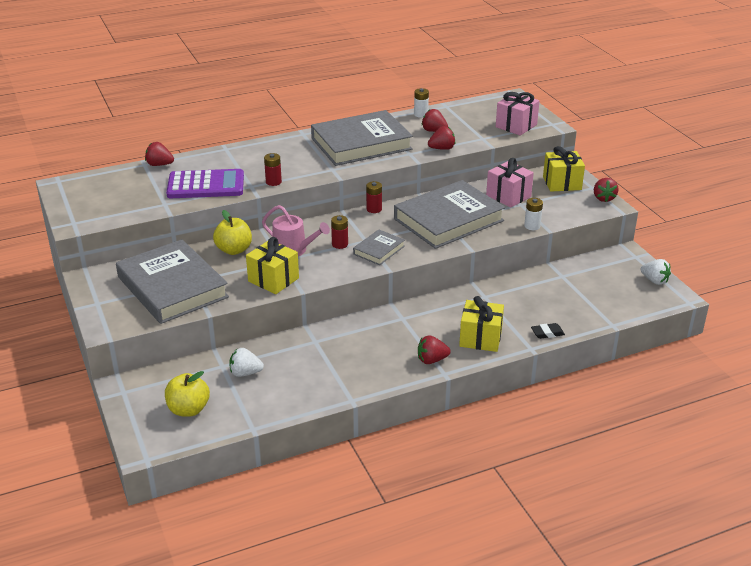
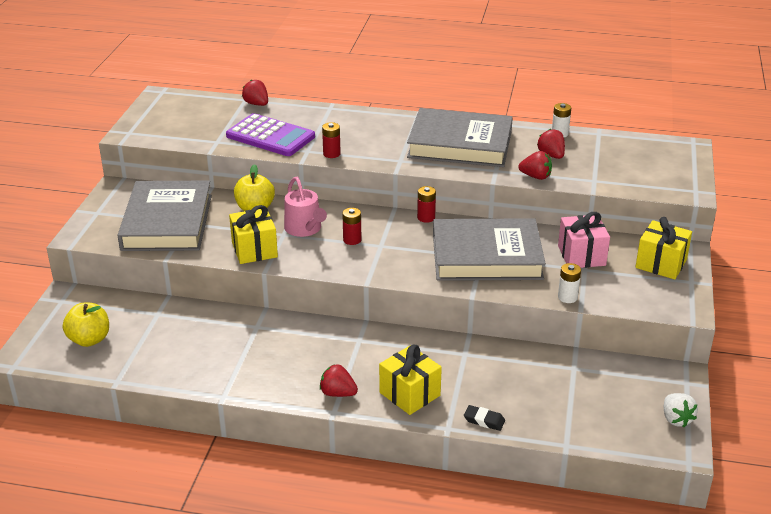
camera: 35 degrees right, 0 degrees up
(245, 373) = (167, 329): white strawberry -> none
(379, 250) = (381, 260): grey book -> none
(516, 126) = (650, 179): pink gift -> none
(603, 198) = (690, 298): red strawberry -> none

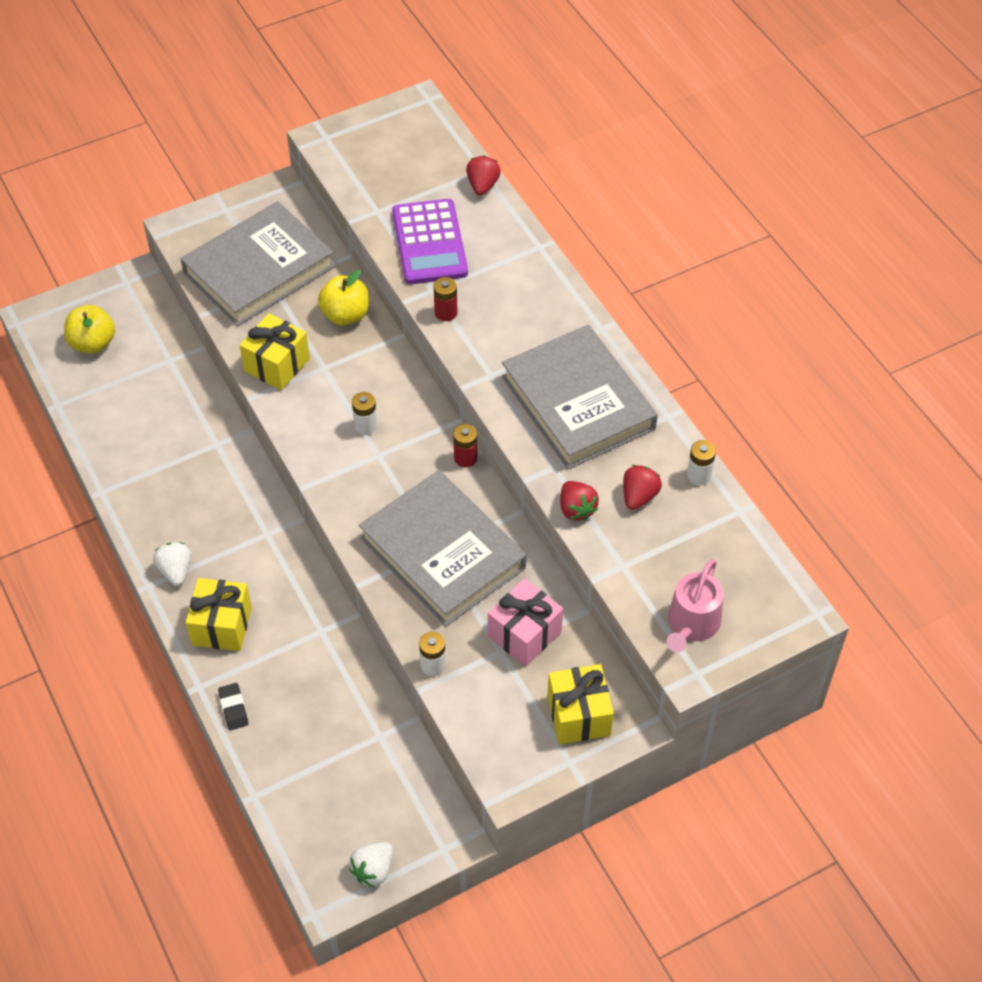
camera: 50 degrees right, 20 degrees up
(305, 229) = (349, 377): pink watering can -> pink watering can (691, 624)
(338, 393) = (176, 571): red strawberry -> white strawberry
(352, 240) = (366, 426): red battery -> white battery

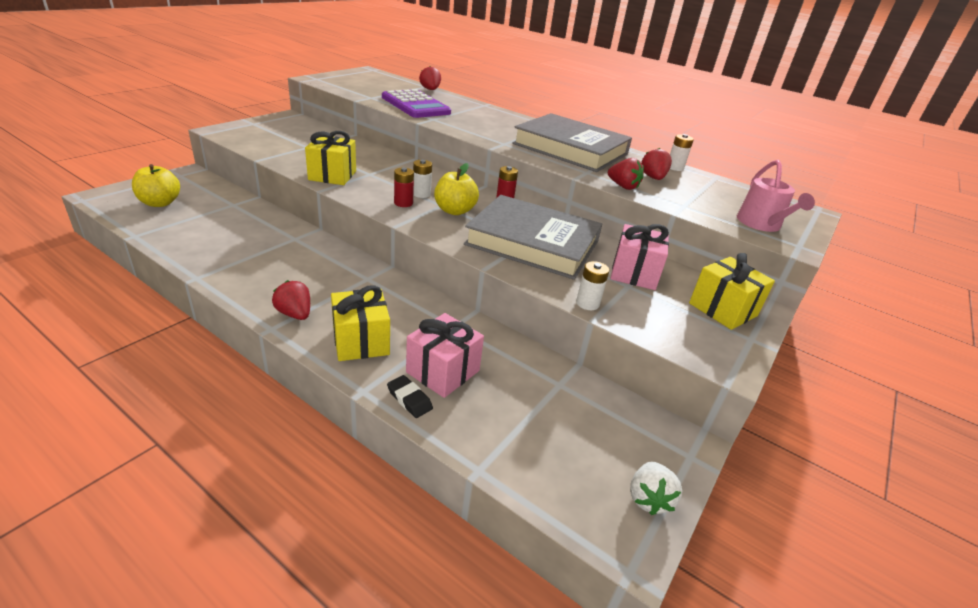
camera: 30 degrees left, 20 degrees down
(176, 571) = (295, 314): white strawberry -> red strawberry
(258, 270) = (292, 142): grey book -> none
(279, 686) = (443, 371): none -> pink gift
(345, 315) = (369, 154): yellow apple -> yellow apple (454, 211)
(446, 313) = (450, 125): red battery -> red battery (403, 203)

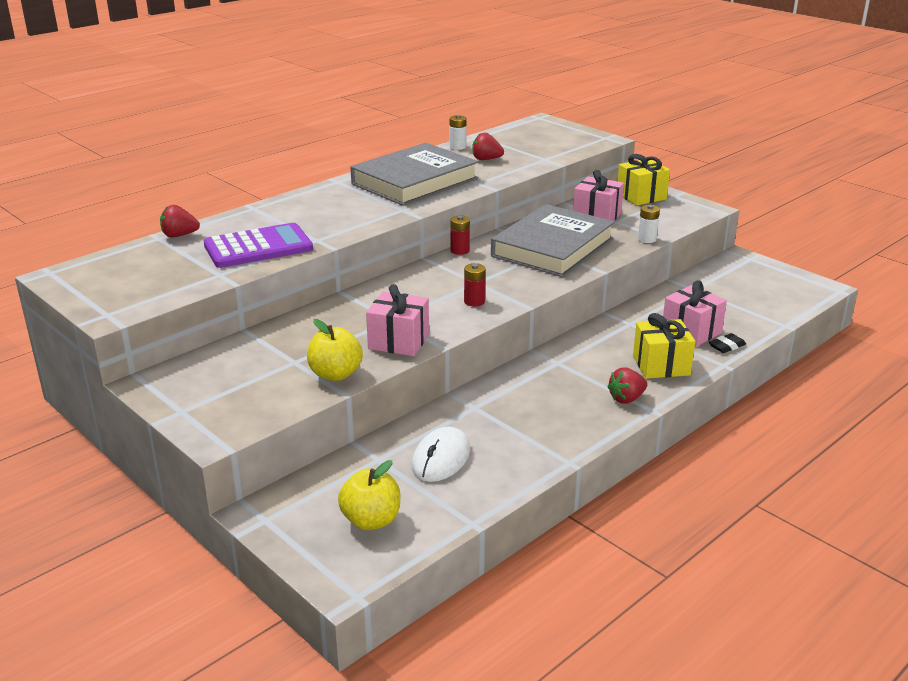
camera: 75 degrees left, 5 degrees down
(224, 225) = (441, 458): none -> white mouse
(332, 175) = (398, 341): yellow gift -> pink gift
(421, 194) = (449, 291): white battery -> none
(454, 211) = (490, 277): yellow apple -> yellow apple (335, 374)
(623, 186) = (510, 173): red strawberry -> none
(648, 498) = (788, 277): white strawberry -> none
(761, 224) = (573, 141): pink watering can -> none

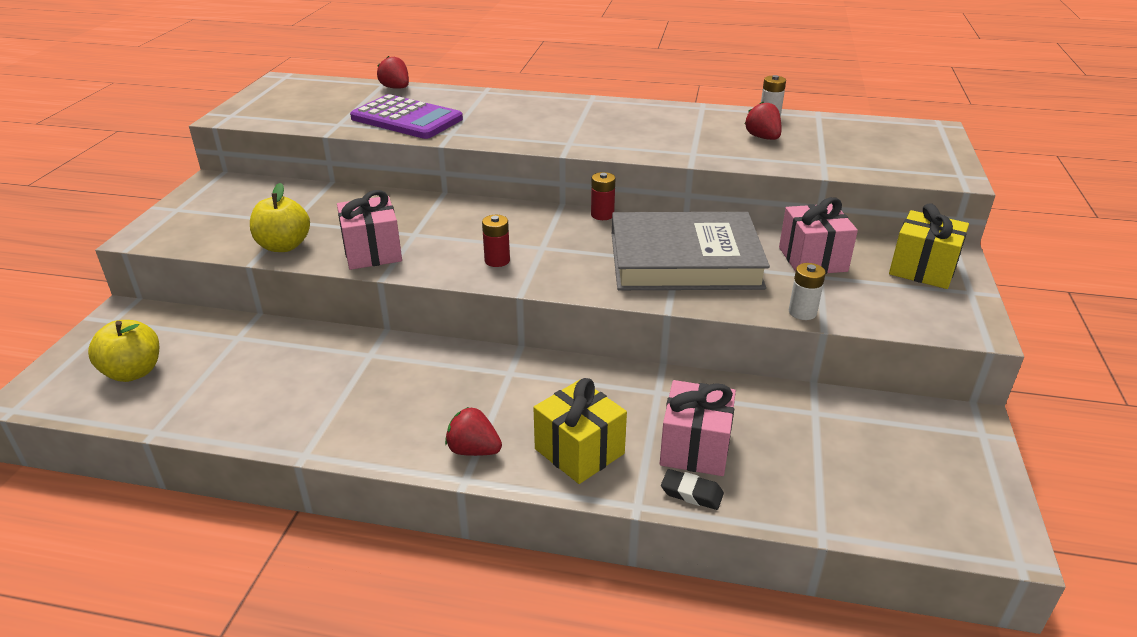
camera: 55 degrees right, 5 degrees up
(414, 181) = (645, 126): grey book -> none
(441, 458) = (259, 370): white mouse -> none

